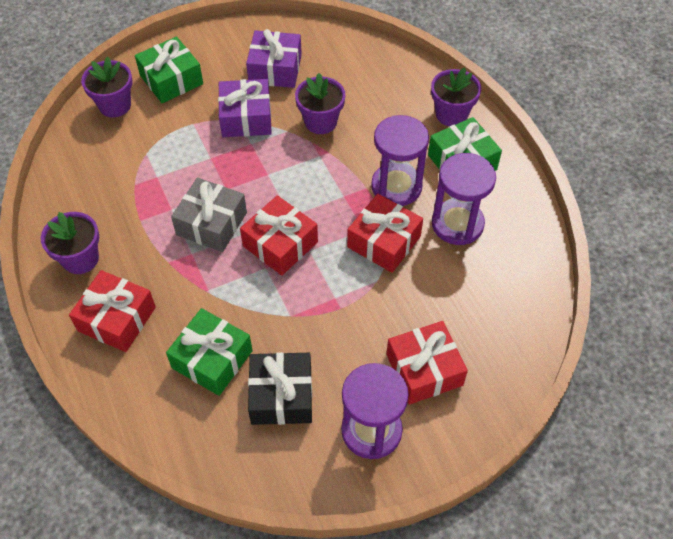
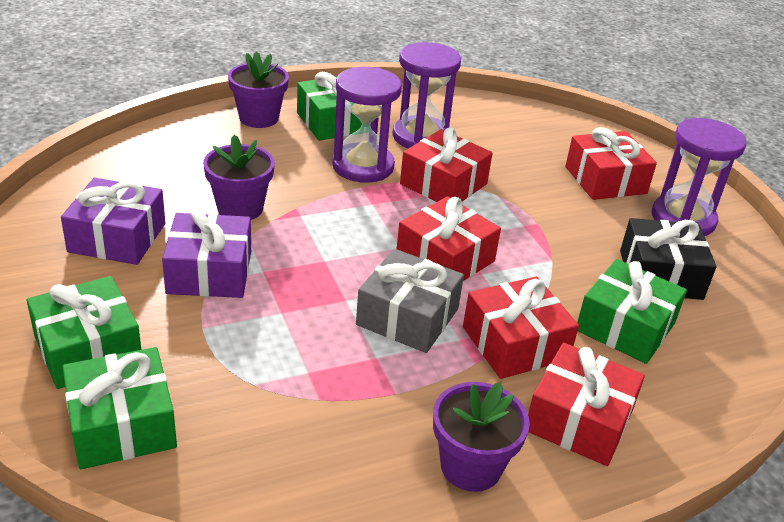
camera: 90 degrees left, 20 degrees down
(115, 105) = (122, 424): purple flower pot -> green gift
(189, 285) = (515, 343): none -> red gift

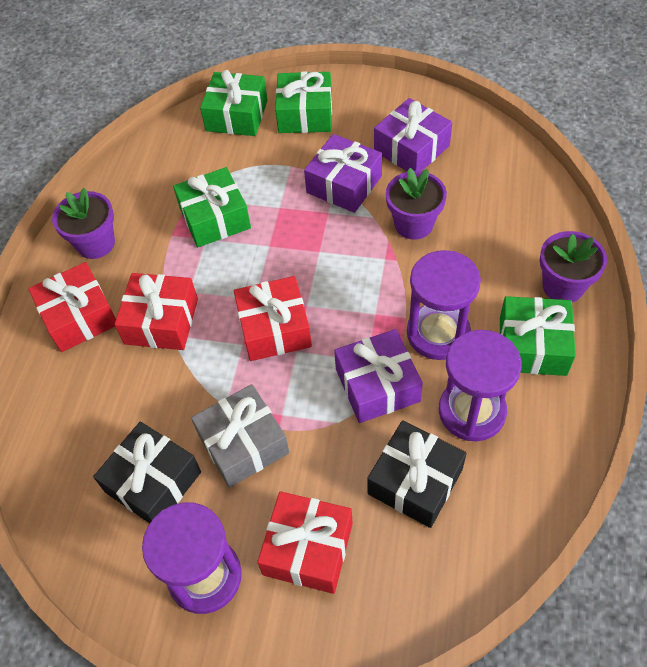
camera: 130 degrees right, 20 degrees up
(407, 316) = (229, 272): grey gift -> grey gift (243, 444)
(443, 184) = (377, 385): red gift -> purple gift
(503, 148) = (415, 481): none -> black gift
(625, 327) = (124, 405): green gift -> green gift (215, 218)

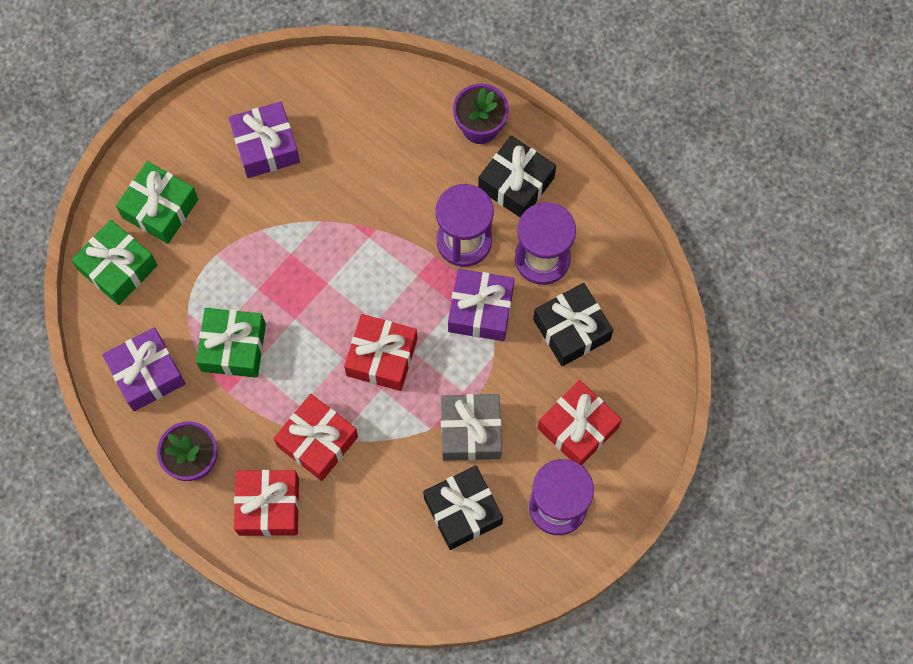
camera: 65 degrees left, 15 degrees up
(344, 184) = (268, 223): purple gift -> purple gift (147, 374)
(414, 224) = (349, 195): purple flower pot -> none
(532, 346) = (516, 183): green gift -> black gift

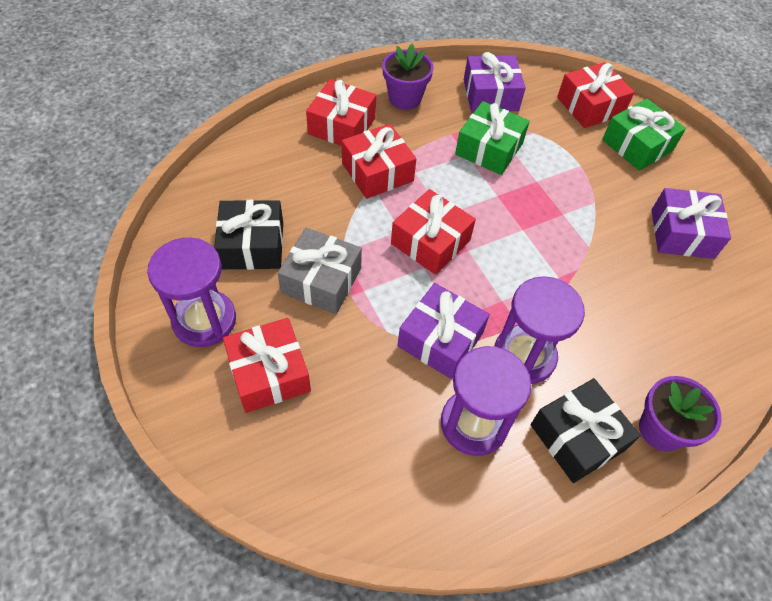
camera: 110 degrees right, 15 degrees down
(118, 268) = (590, 106): green gift -> red gift
(571, 329) = (378, 416): black gift -> none

